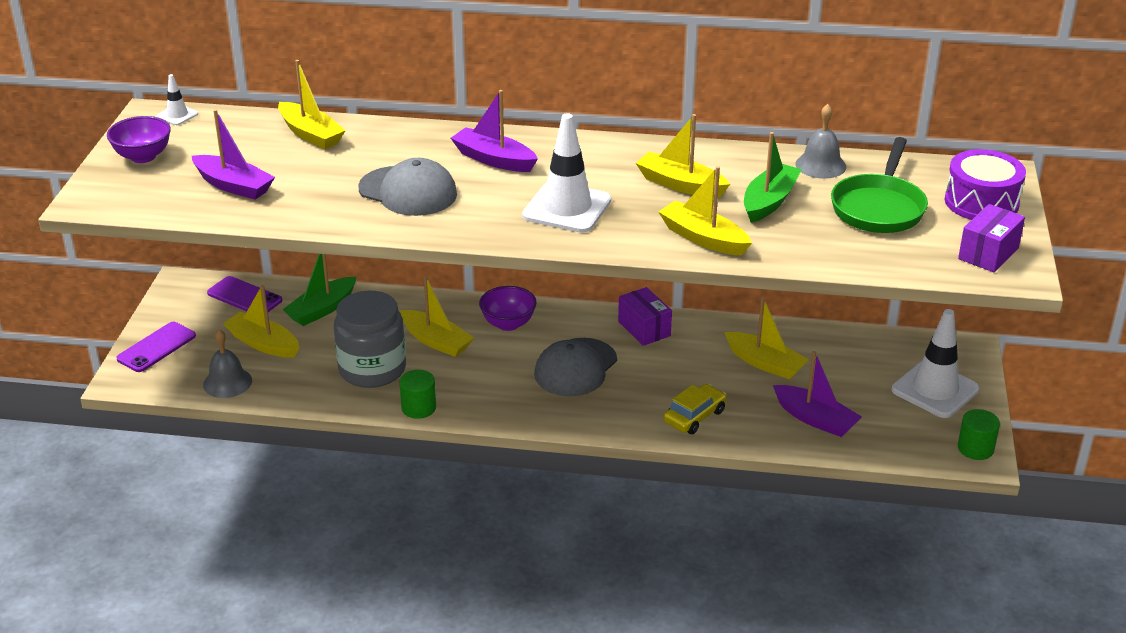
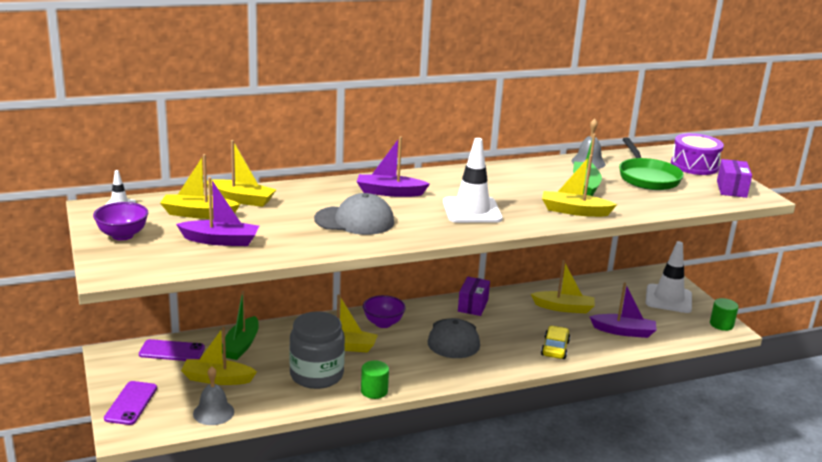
camera: 30 degrees left, 10 degrees down
(644, 329) = (473, 305): purple box -> purple box turned 75 degrees clockwise
(680, 185) = (523, 186): yellow boat -> yellow boat (198, 214)

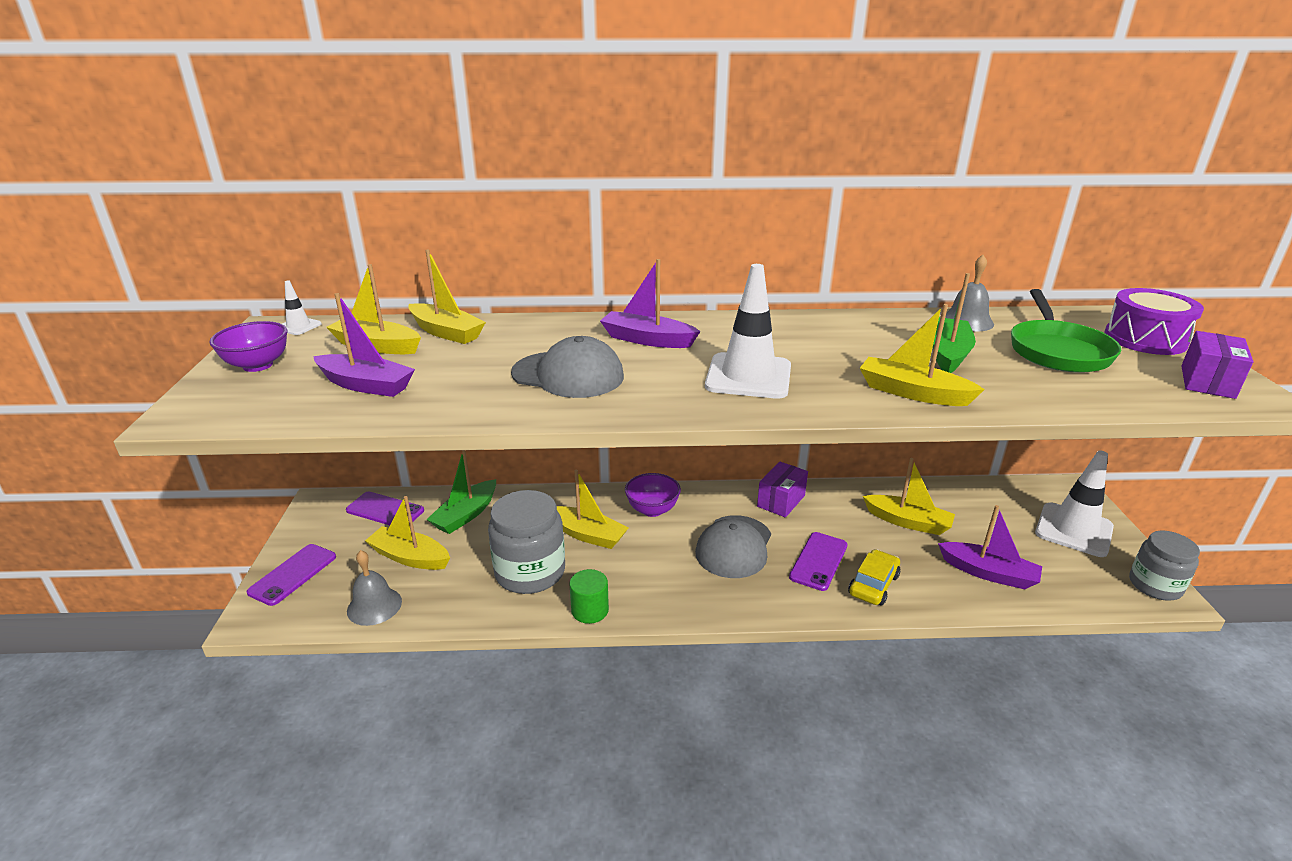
camera: 20 degrees right, 5 degrees up
(514, 340) = (818, 561): none -> purple phone
(721, 324) = (1155, 585): green cylinder -> grey jar

